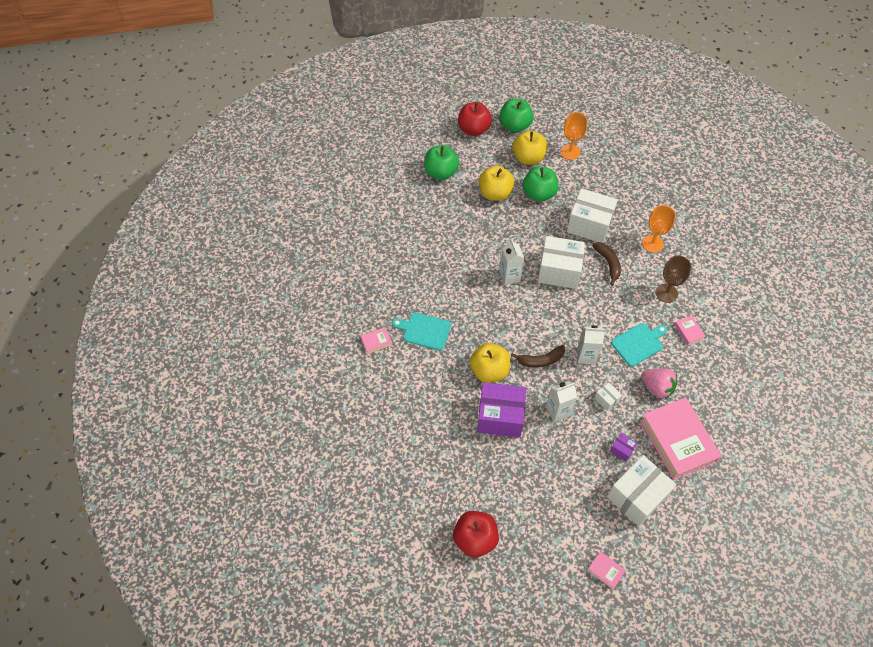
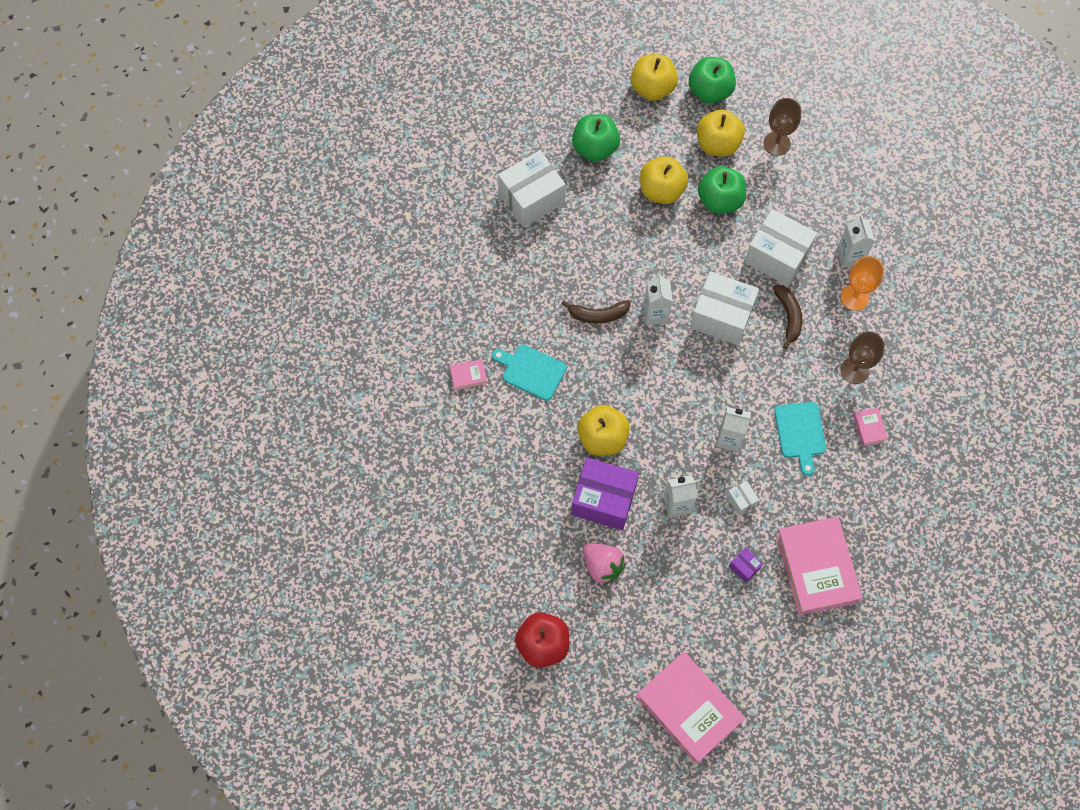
camera: 10 degrees right, 10 degrees up
(474, 129) = (652, 88): red apple -> yellow apple
(540, 360) = (670, 434): brown banana -> brown banana (598, 314)
(570, 152) = (776, 143): orange goblet -> brown goblet
(605, 571) = (689, 708): pink book -> pink book, size x2.43
(637, 496) = (748, 627): white box -> white box (531, 198)
(638, 343) = (800, 433): turquoise cutting board -> turquoise cutting board turned 105 degrees clockwise
(641, 217) = (849, 256): none -> white carton
(657, 388) = (808, 495): pink strawberry -> pink strawberry (602, 566)

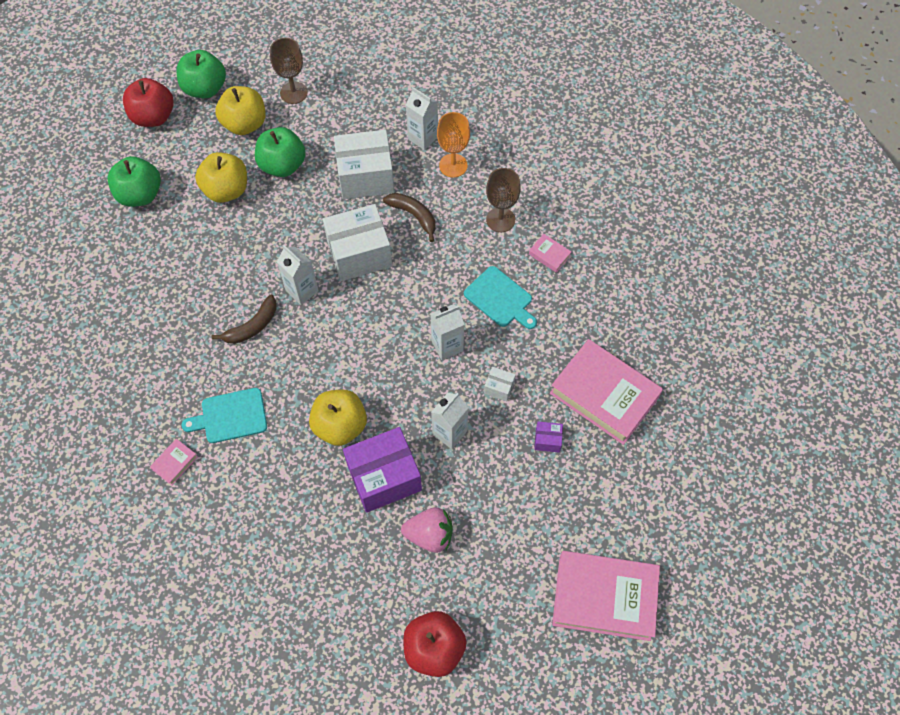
camera: 40 degrees left, 5 degrees down
(531, 198) = (115, 272): white box -> none
(652, 88) = (153, 117): yellow apple -> red apple

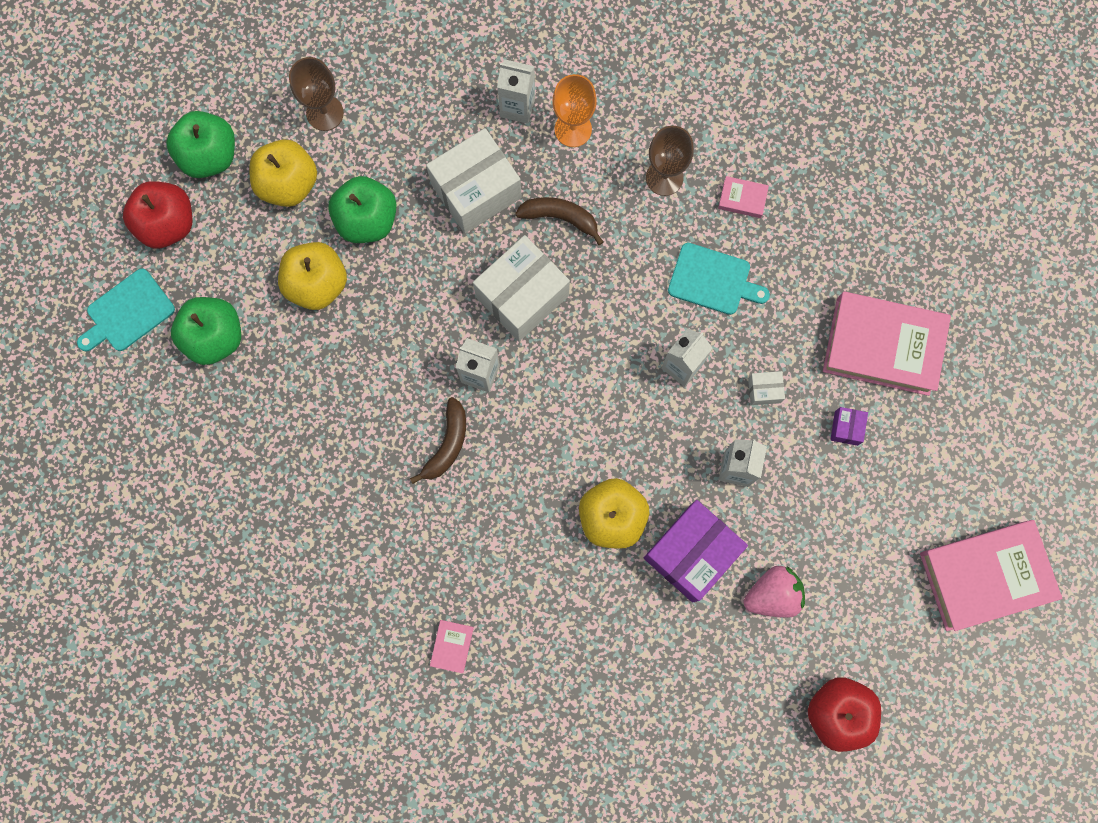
camera: 25 degrees left, 15 degrees up
(230, 416) = (483, 563): turquoise cutting board -> turquoise cutting board (127, 313)
(547, 440) = (846, 428): purple box -> purple box turned 60 degrees counterclockwise

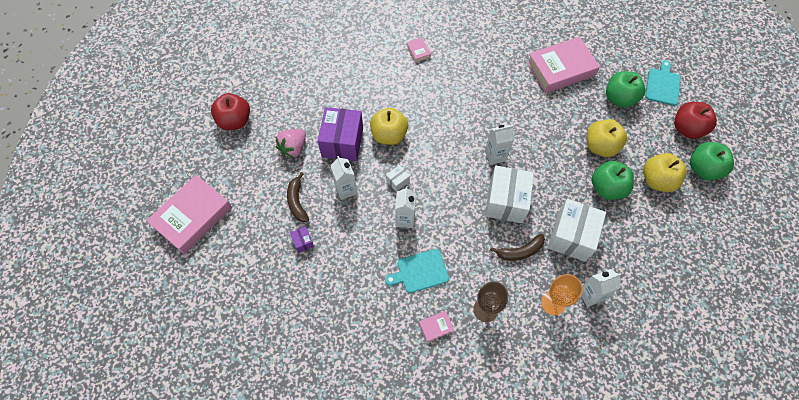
camera: 145 degrees right, 15 degrees down
(325, 113) = (676, 224): brown goblet -> none
(447, 444) = (484, 119): brown banana -> brown banana (297, 201)
(764, 390) = (356, 234): white box -> white box (397, 181)
(882, 346) = (308, 296): pink book -> pink book (560, 69)

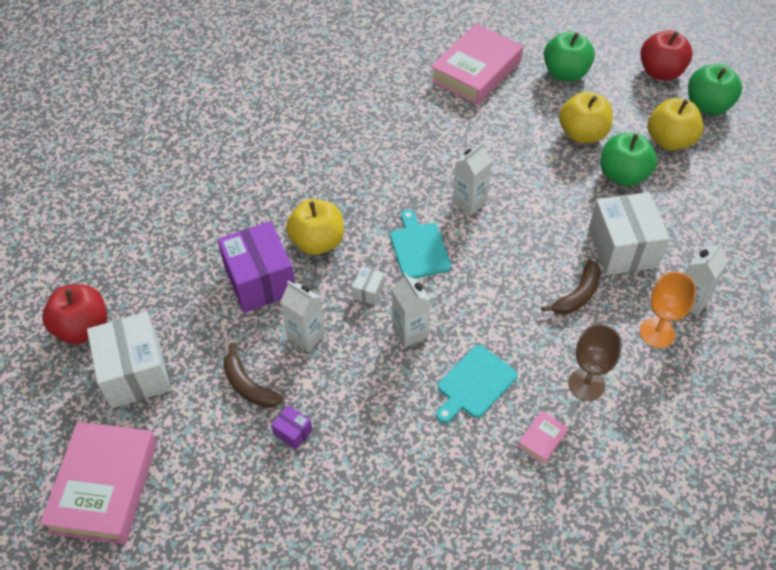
camera: 30 degrees left, 10 degrees down
(293, 148) = (196, 321): pink strawberry -> none
(418, 51) = (285, 126): pink book -> none
(506, 201) = (519, 247): white box -> white box (135, 373)
(662, 85) = (601, 39): turquoise cutting board -> turquoise cutting board (418, 248)

